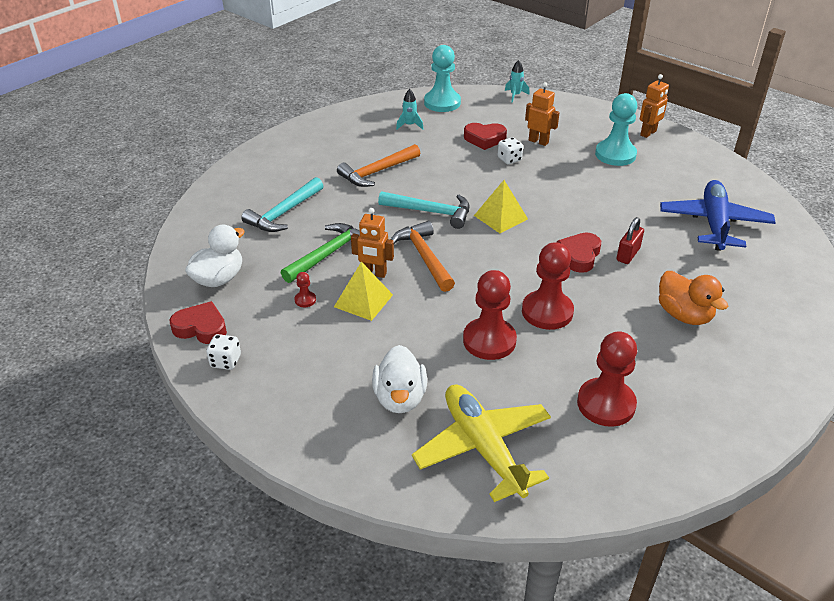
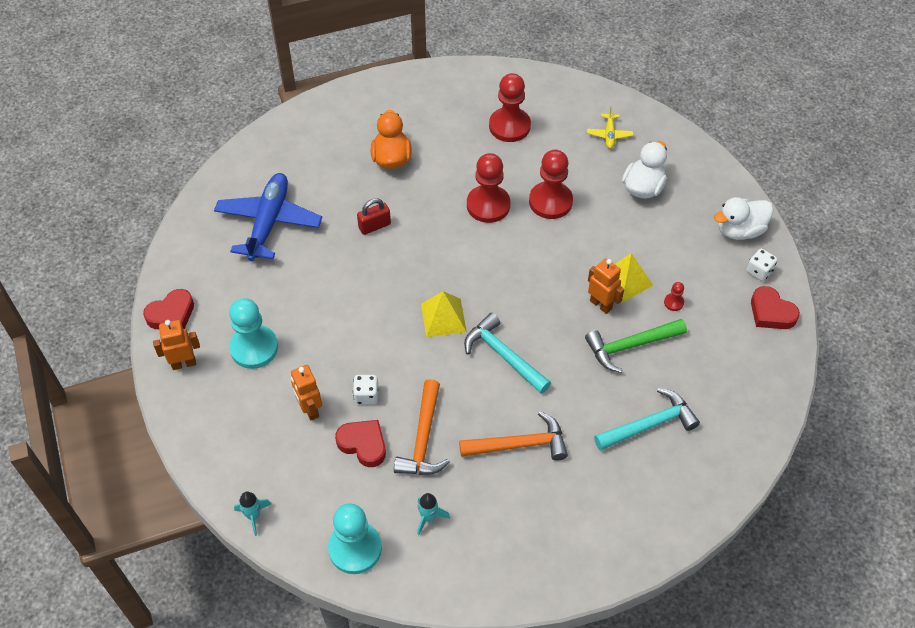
camera: 150 degrees left, 15 degrees up
(219, 279) = (742, 362): white duck -> white duck (739, 230)
(424, 257) = (546, 302): orange hammer -> orange hammer (423, 439)
(483, 447) = (609, 135): yellow plane -> yellow plane, size x0.45
(579, 255) = (415, 243): red heart -> red heart (171, 314)
(714, 223) = (269, 222): blue plane -> blue plane turned 150 degrees clockwise

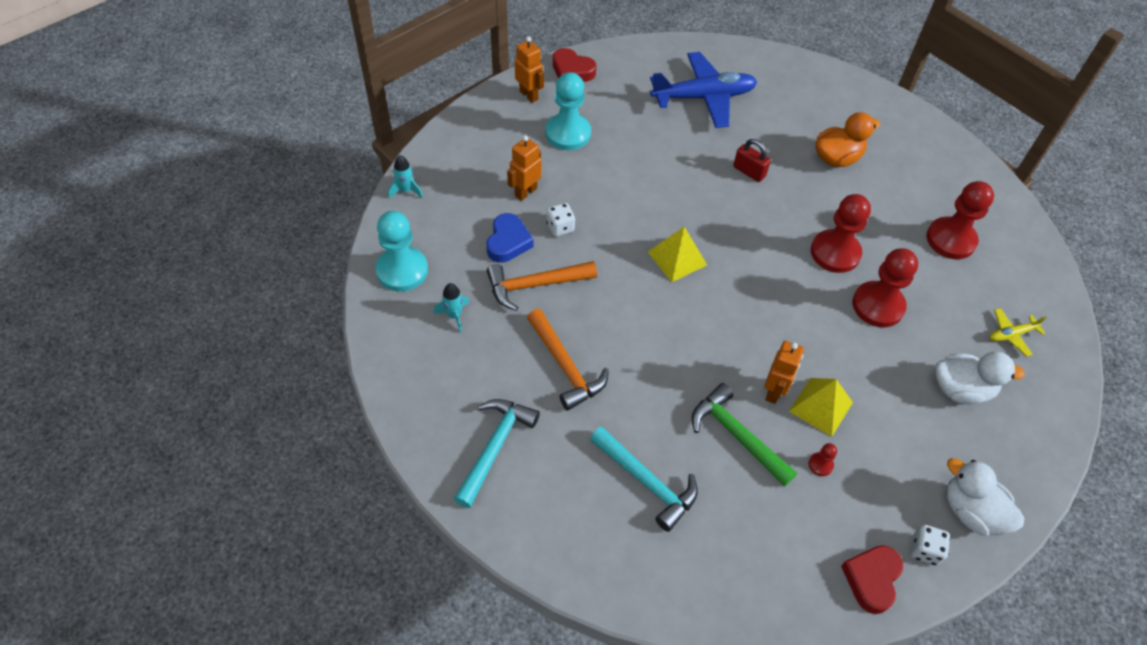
camera: 65 degrees right, 0 degrees up
(363, 444) = (508, 242): red heart -> blue heart
(503, 355) = (661, 321): turquoise hammer -> turquoise hammer (495, 447)

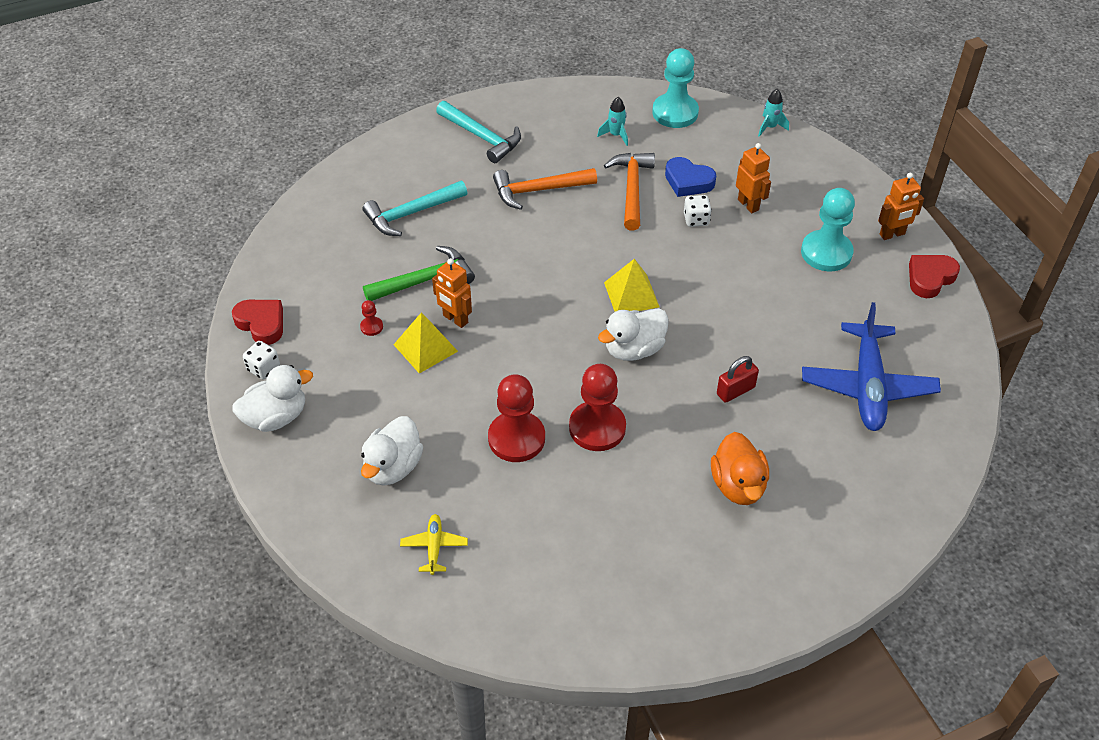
camera: 110 degrees right, 5 degrees down
(740, 244) = (634, 349): none -> white duck
(951, 240) = (580, 550): red pawn -> none

